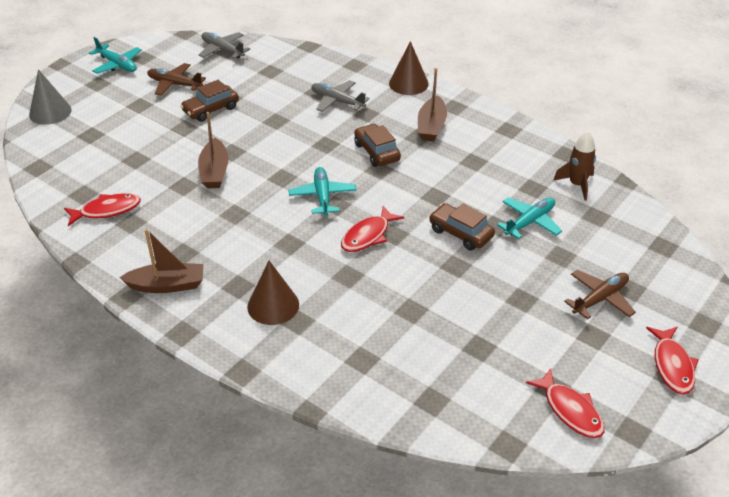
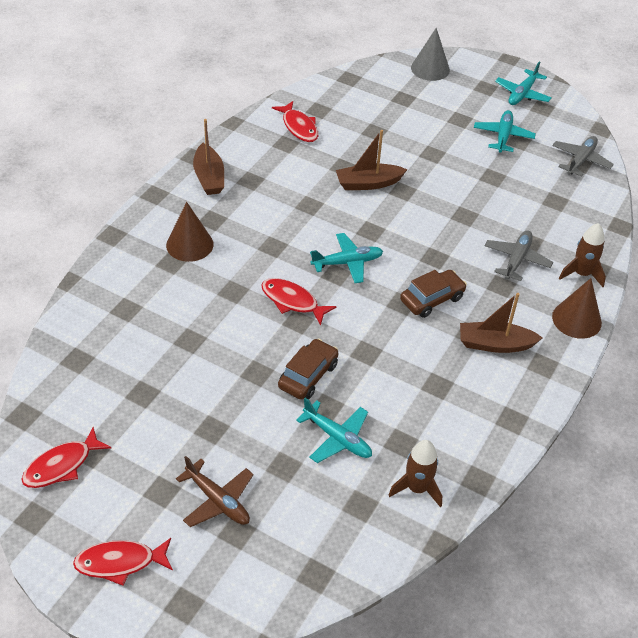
camera: 80 degrees right, 5 degrees up
(174, 84) = (503, 136): brown plane -> turquoise plane
(211, 109) = (468, 167): brown car -> none
(359, 73) = (581, 274): none -> brown rocket

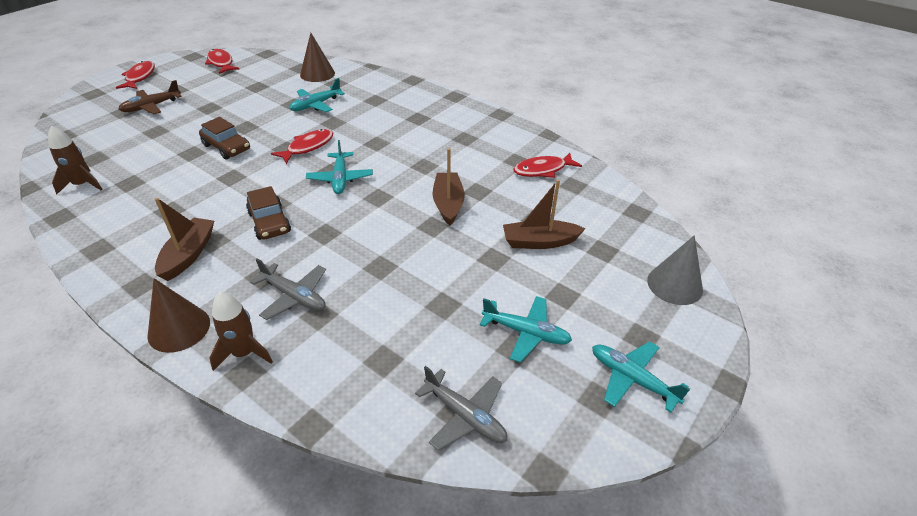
camera: 100 degrees right, 5 degrees down
(189, 244) = (392, 107): brown cone -> brown cone (317, 74)
(209, 177) = (472, 119): brown boat -> brown boat (539, 242)
(337, 438) = (159, 154): turquoise plane -> turquoise plane (316, 105)

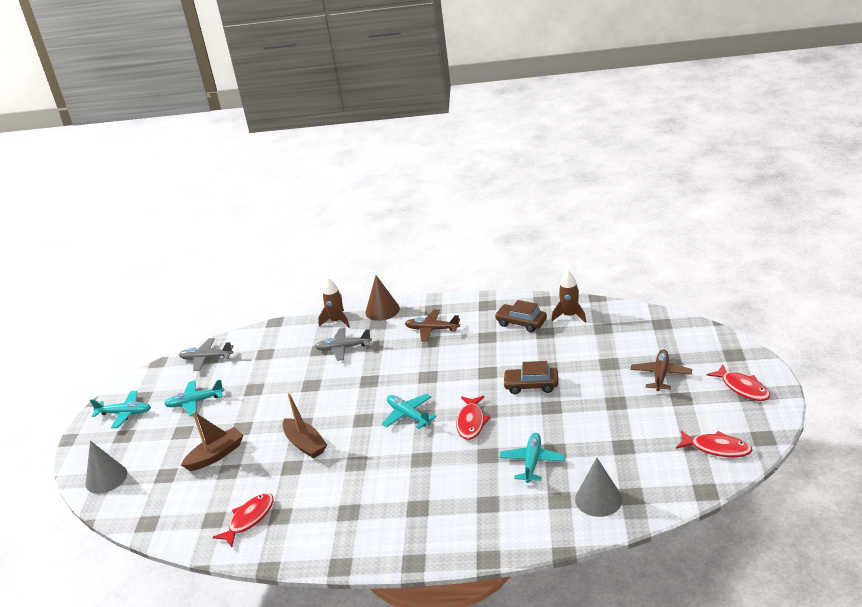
camera: 150 degrees right, 10 degrees down
(188, 255) = (432, 329): brown boat -> brown plane
(269, 222) = (413, 366): brown car -> brown car (521, 323)
(317, 74) = (598, 499): brown cone -> grey cone

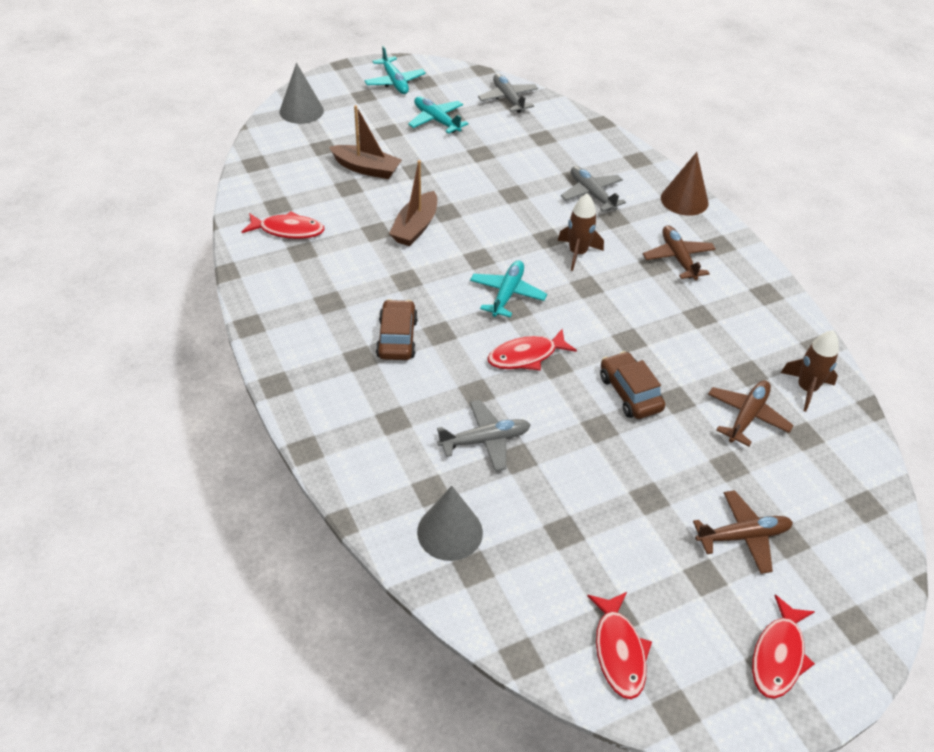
camera: 55 degrees right, 15 degrees up
(337, 321) = (637, 170): brown rocket -> brown rocket (577, 253)
(521, 323) = (753, 341): brown car -> brown car (397, 338)
(532, 462) = (485, 440): turquoise plane -> grey plane
(577, 344) = (747, 416): none -> brown plane

